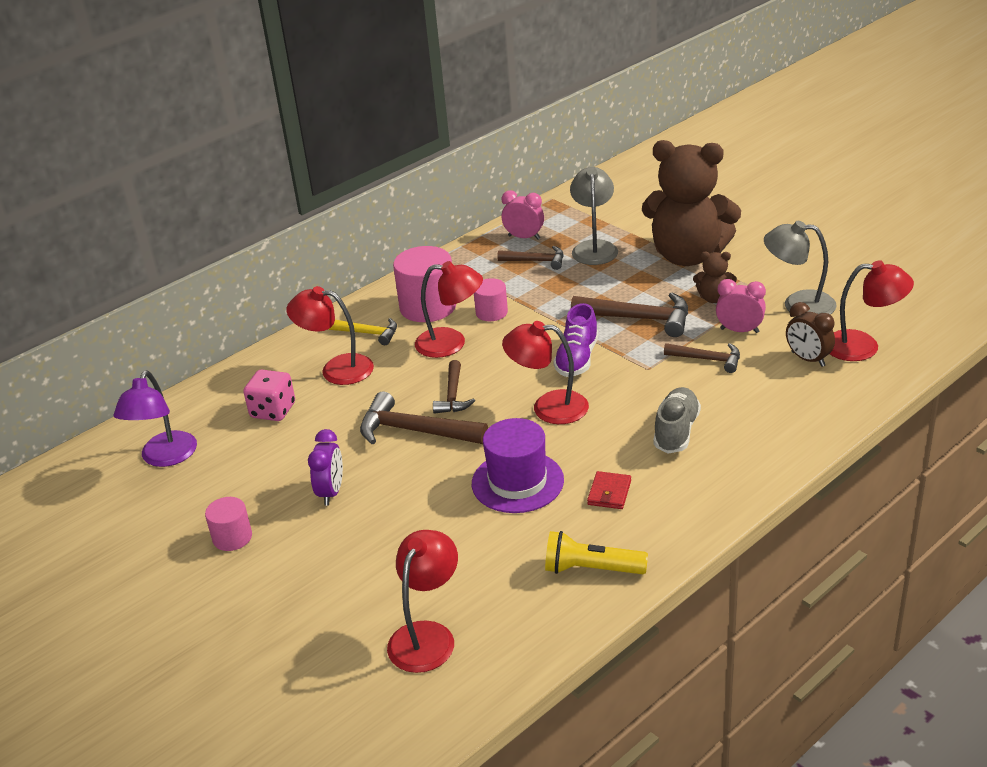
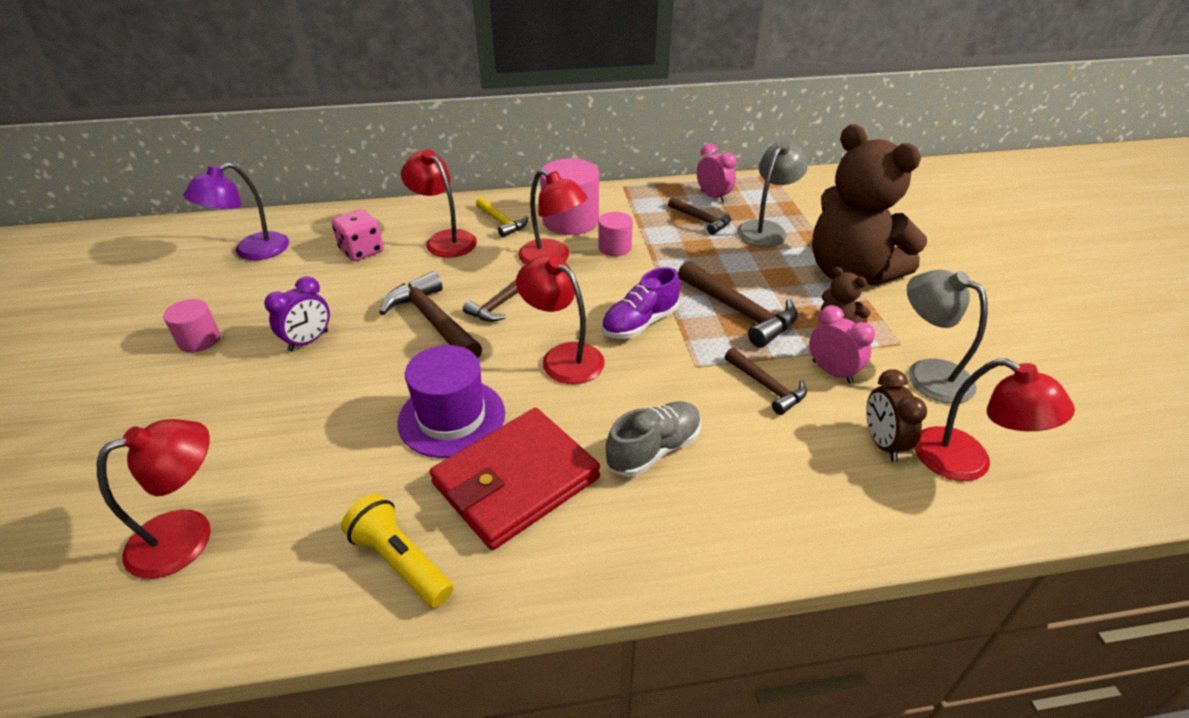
camera: 30 degrees right, 5 degrees up
(609, 493) = (516, 480): red wallet -> red wallet, size x2.42

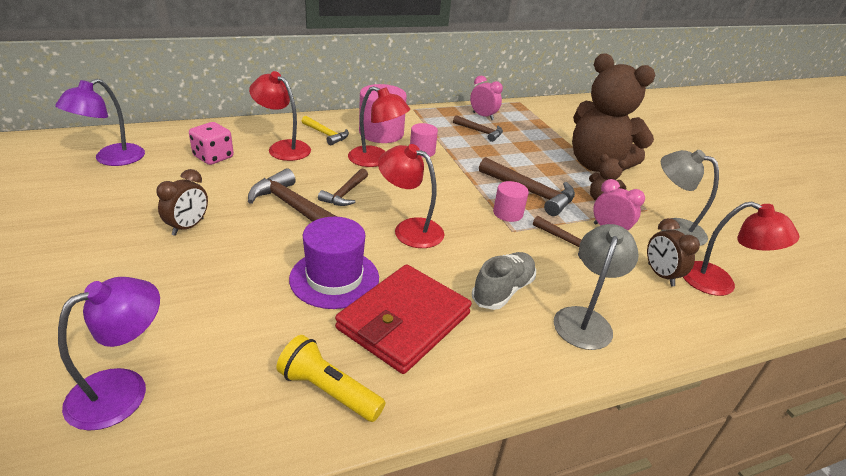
camera: 15 degrees left, 5 degrees down
(188, 534) = (123, 389): red lamp -> purple lamp
(199, 340) = (83, 230): pink cylinder -> pink cylinder (508, 213)
(308, 341) = (188, 227): purple clock -> brown clock
(640, 323) = (460, 203): purple shoe -> none
(766, 229) = (528, 137): grey lamp -> grey lamp (585, 319)

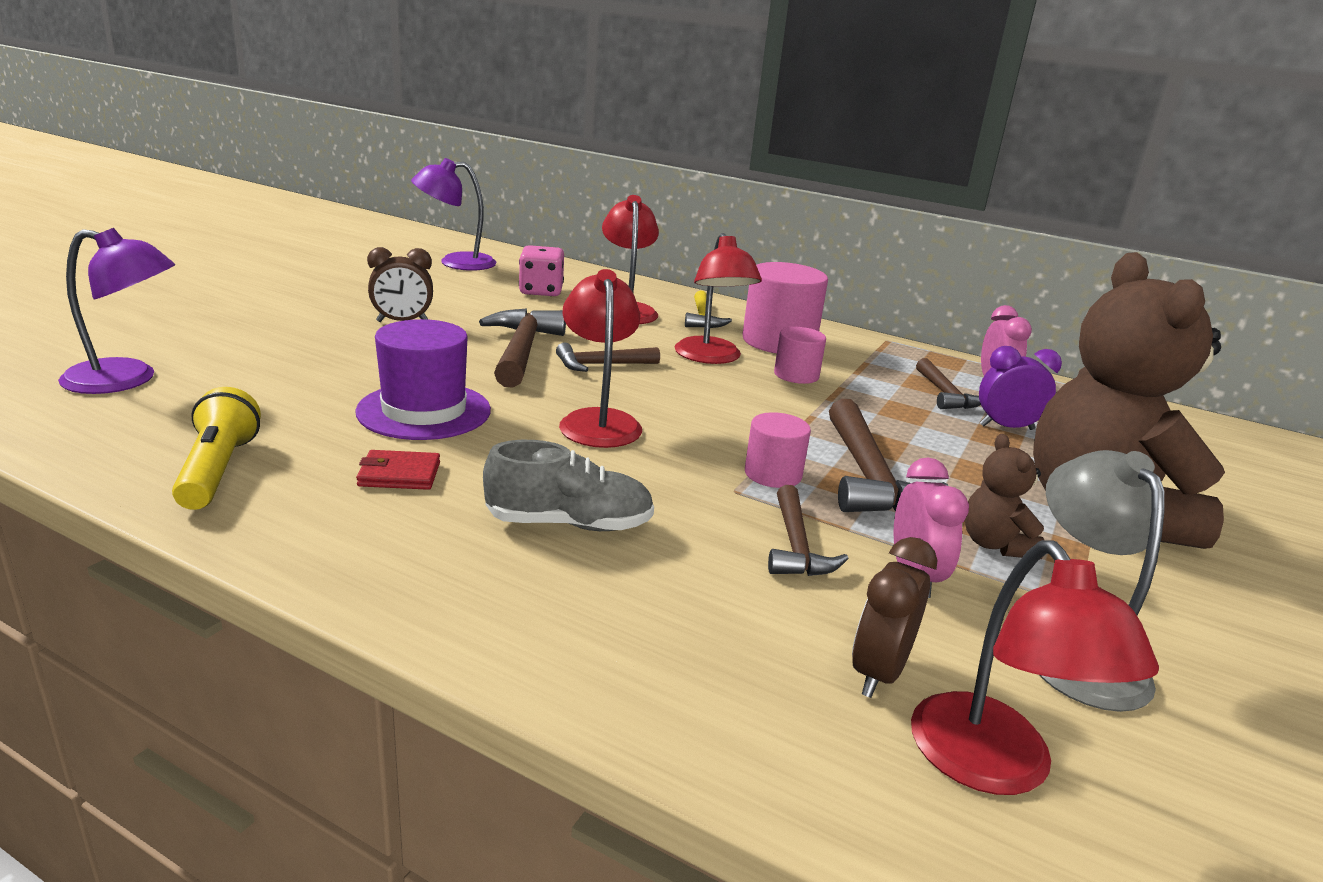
camera: 50 degrees right, 10 degrees down
(404, 321) = (399, 474): red wallet -> red wallet, size x0.41
(521, 139) = (1006, 427): none -> purple clock
(585, 319) = (606, 617): grey lamp -> none

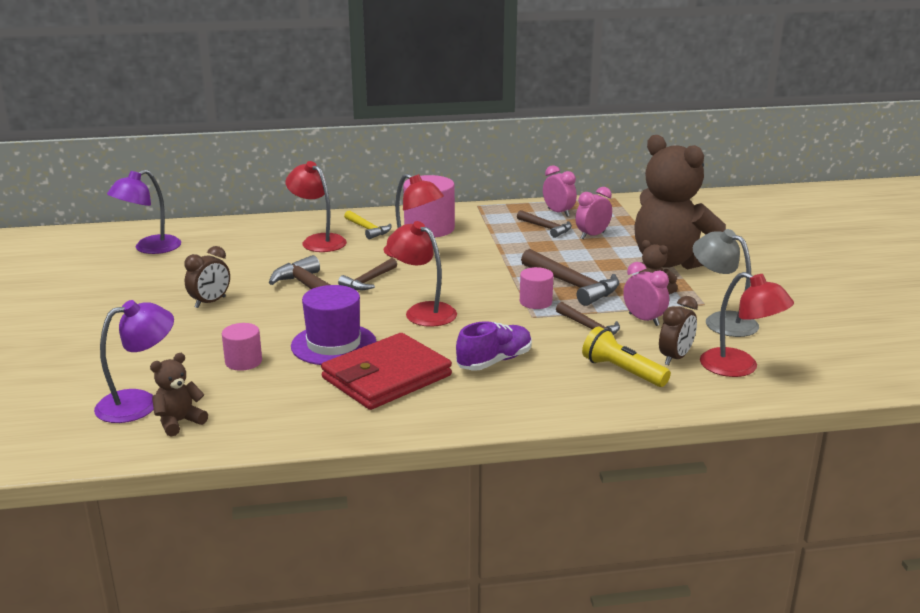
camera: 35 degrees left, 0 degrees up
(107, 414) = (179, 422): none -> brown teddy bear
(217, 470) = (301, 415): yellow flashlight -> yellow flashlight (622, 371)
(399, 474) = (386, 377): red wallet -> red wallet, size x2.42
(541, 291) = (246, 248): pink dice -> none
(569, 524) = (494, 361): grey shoe -> purple shoe
(796, 375) = (468, 246): pink cylinder -> pink cylinder (243, 361)
(878, 672) = (675, 358): brown clock -> brown clock turned 135 degrees counterclockwise
(1006, 427) = (592, 235): purple clock -> pink clock

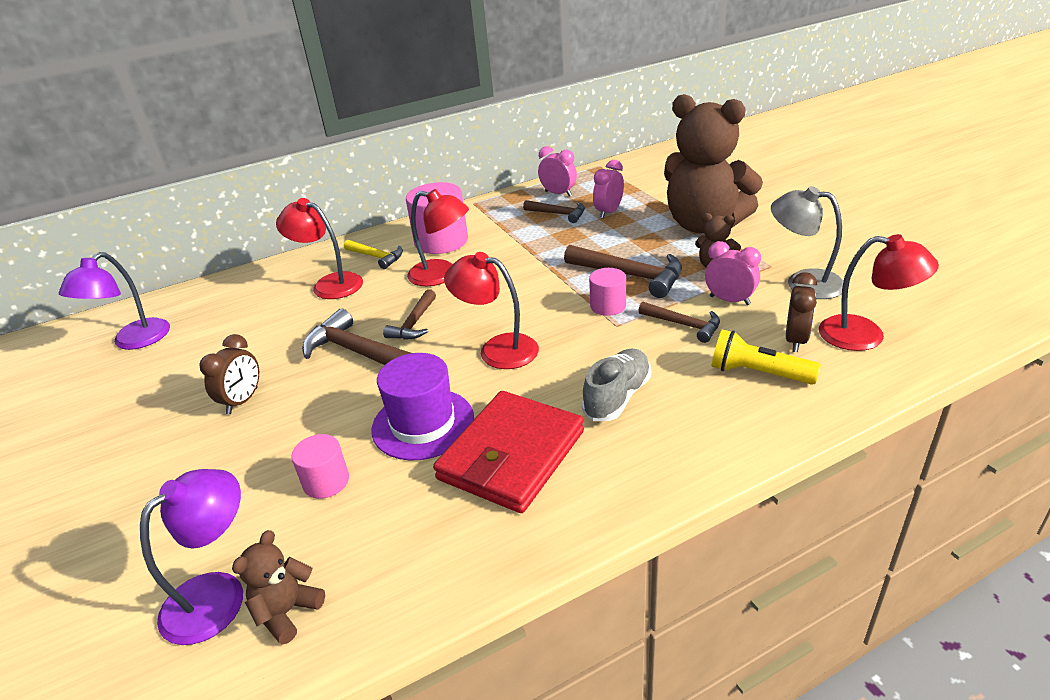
camera: 15 degrees left, 10 degrees up
(494, 361) = (617, 397): purple shoe -> grey shoe

